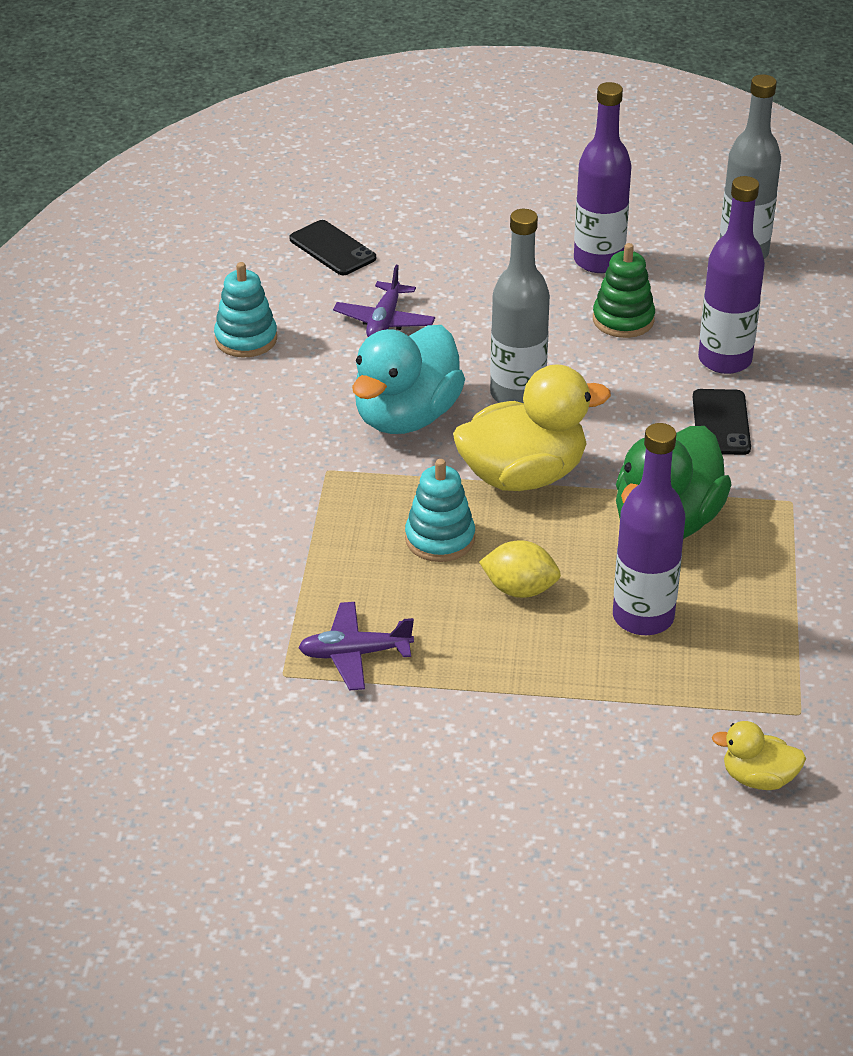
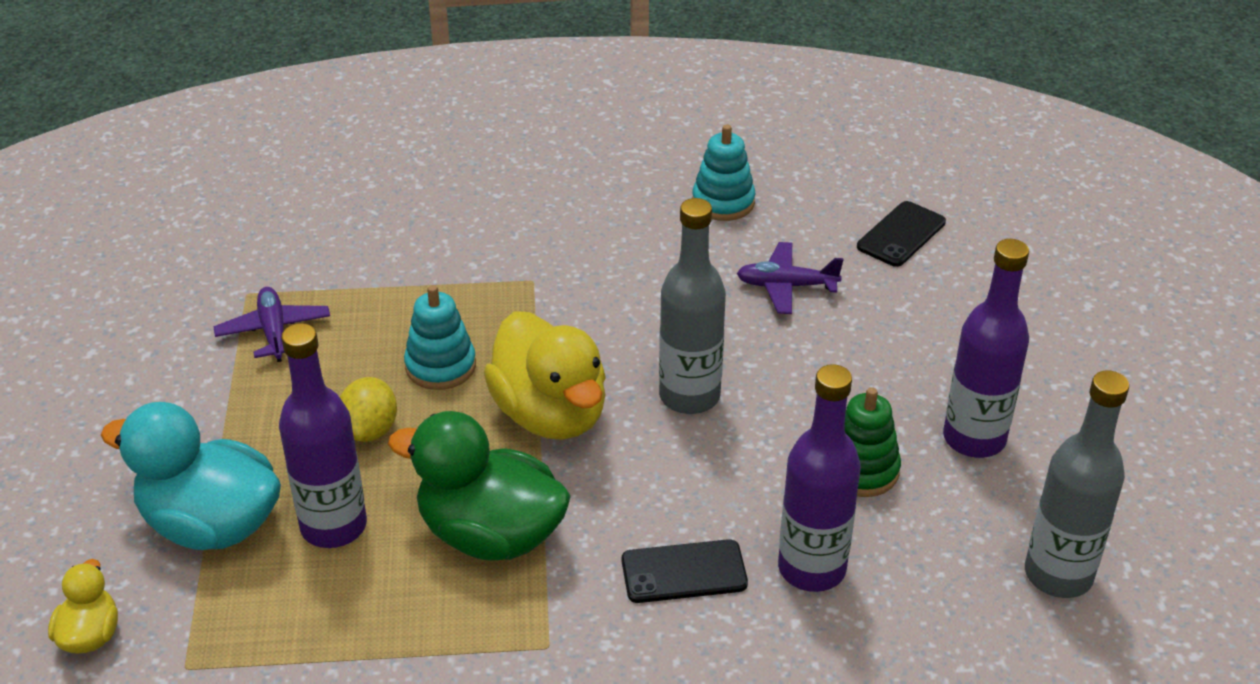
camera: 80 degrees right, 0 degrees up
(406, 416) = (629, 321): turquoise duck -> turquoise duck (211, 525)

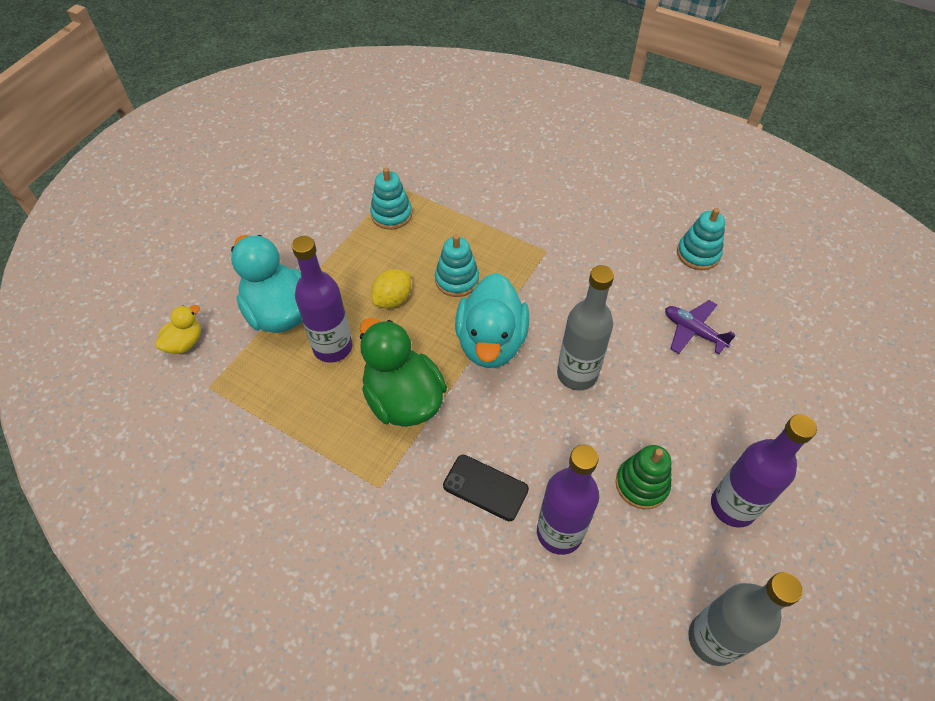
camera: 35 degrees right, 15 degrees up
(274, 331) = (391, 214): purple plane -> turquoise stacking toy
(550, 414) = (491, 342): yellow duck -> turquoise duck
(901, 234) = (798, 333): black phone -> none

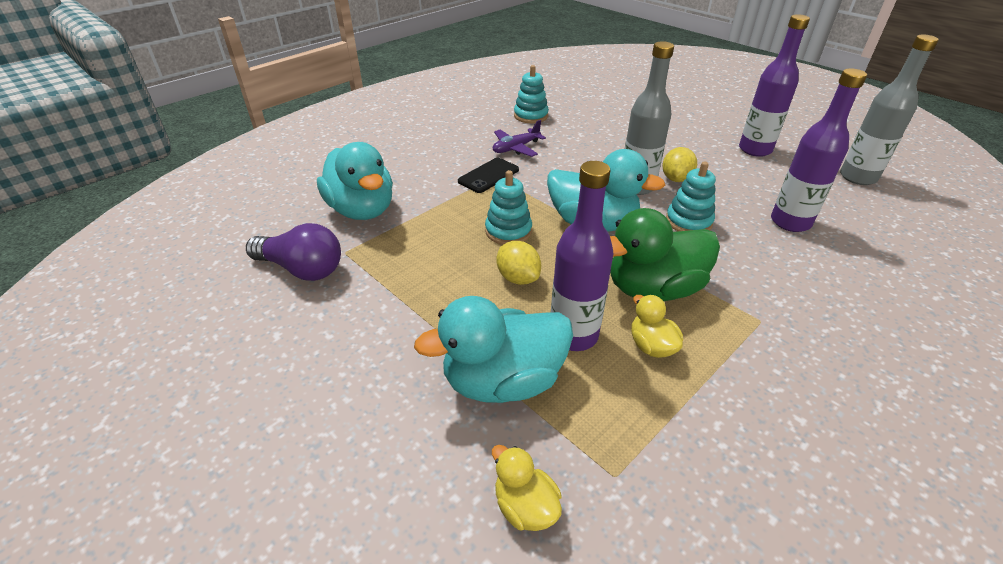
camera: 75 degrees left, 15 degrees down
(330, 401) = (651, 346): none -> yellow duck
(369, 169) = (302, 269): none -> purple light bulb
(391, 214) = (390, 262): turquoise stacking toy -> turquoise stacking toy (688, 221)
(454, 176) = (362, 210): none -> turquoise duck
(485, 487) = (753, 253): black phone -> black phone (488, 176)
(611, 412) = (676, 179): none -> yellow lemon
(641, 484) = (741, 179): green stacking toy -> none
(693, 331) = (604, 132): purple plane -> purple plane (516, 148)

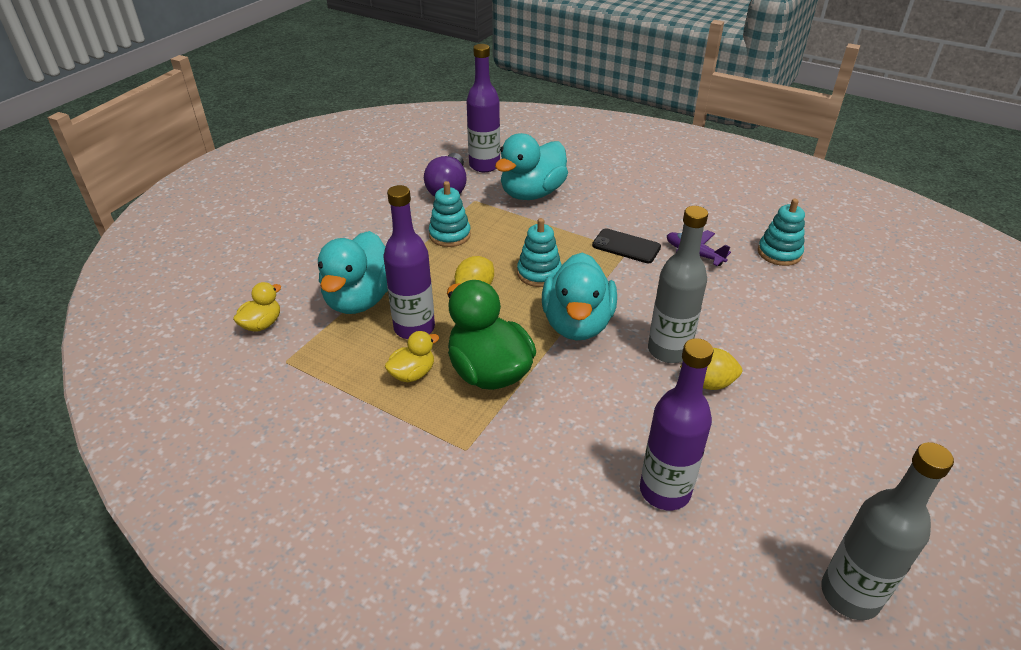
camera: 75 degrees right, 0 degrees up
(503, 381) = (360, 299): turquoise duck -> turquoise duck turned 135 degrees counterclockwise
(688, 221) = (617, 395): turquoise stacking toy -> turquoise stacking toy (450, 235)
(755, 150) = (850, 467): purple bottle -> purple bottle (484, 165)

